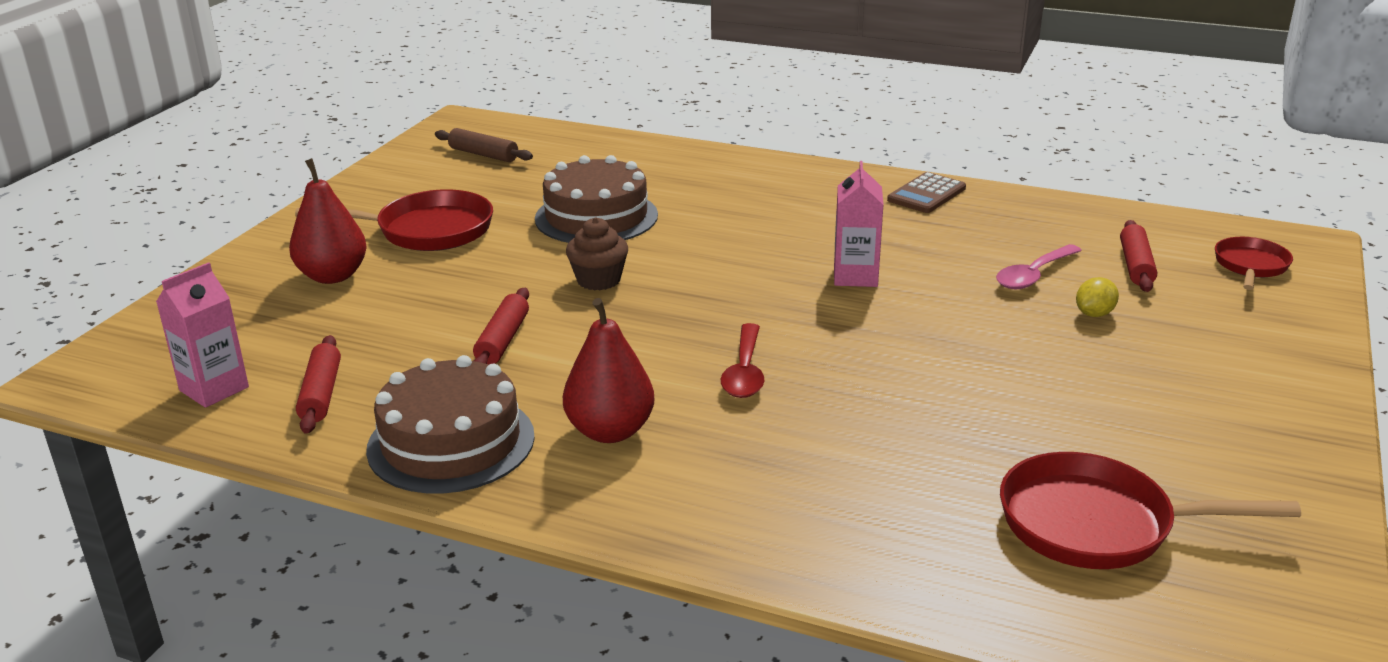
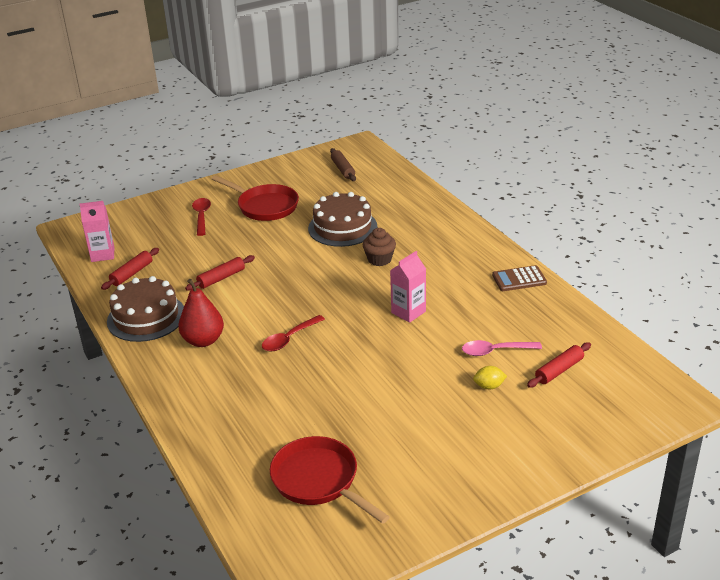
camera: 40 degrees right, 5 degrees up
(333, 276) = (201, 216): red pear -> red spoon
(598, 280) = (296, 264): brown cupcake -> brown cupcake (379, 259)
(1250, 266) = (623, 400): red pan -> none

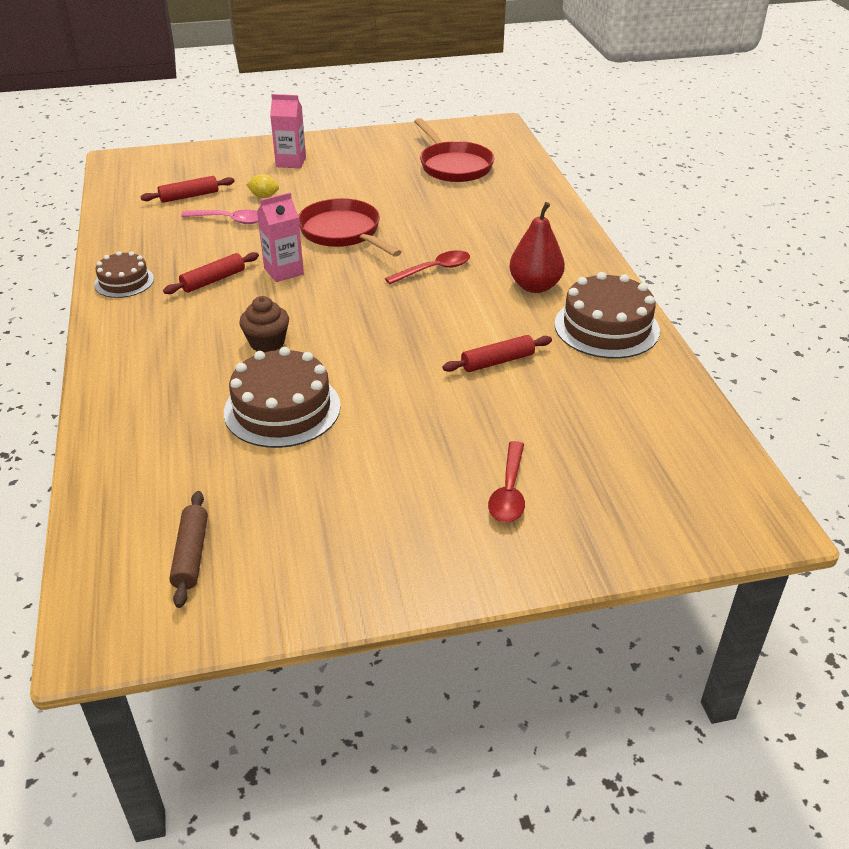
camera: 165 degrees left, 5 degrees up
(102, 254) = (686, 445): pink carton -> pink carton (291, 162)
(132, 274) = (632, 397): red rolling pin -> red rolling pin (213, 280)
(265, 206) = (387, 488): red pan -> red pan (343, 233)
(519, 279) = (124, 281): brown calculator -> brown cake

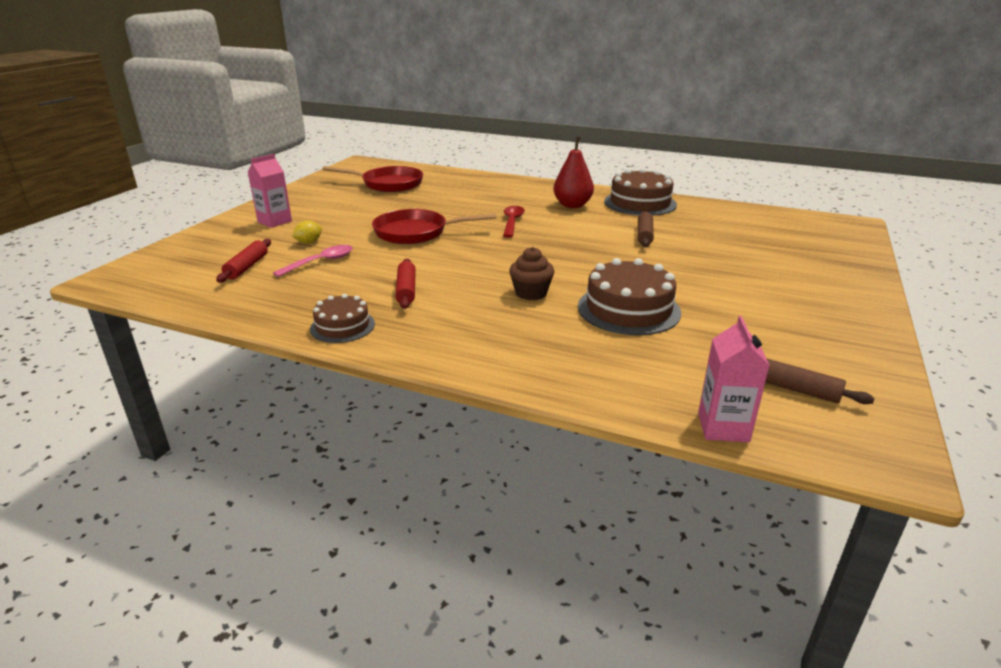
camera: 55 degrees left, 10 degrees down
(283, 271) = (436, 263): pink carton -> pink carton (723, 427)
(497, 361) = (644, 235): red rolling pin -> brown rolling pin
(509, 492) = (786, 268): red spoon -> none

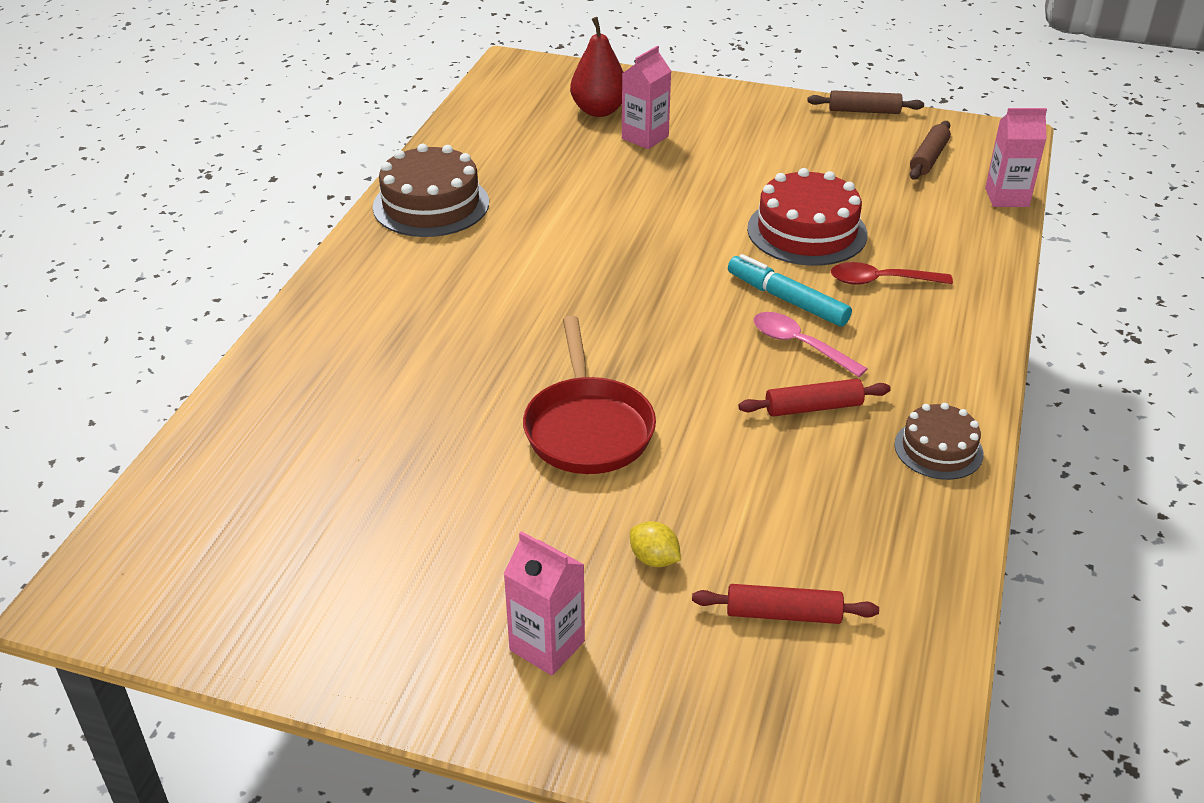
camera: 95 degrees left, 10 degrees up
(321, 262) = (740, 520): pink spoon -> pink spoon (799, 345)
(388, 184) = (290, 511): red pan -> none
(512, 222) = (526, 326): red spoon -> red spoon (881, 281)
(531, 293) = (787, 300): brown cupcake -> turquoise marker
(572, 205) = (441, 267): red pear -> red pear (599, 110)
(628, 309) = (807, 231): brown cake -> red cake
(644, 235) = (571, 208): brown rolling pin -> brown rolling pin (864, 111)
(760, 260) = (645, 137): none -> pink carton

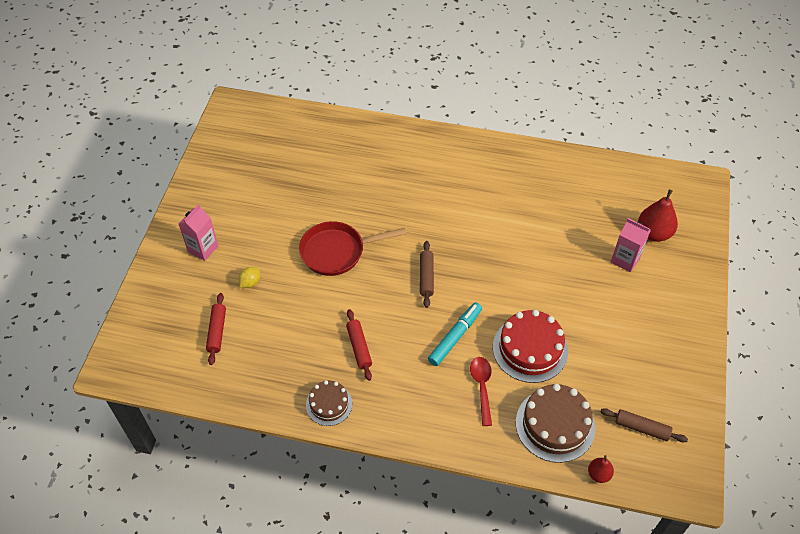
camera: 85 degrees right, 15 degrees up
(431, 205) = (522, 165): brown cake -> brown cake (555, 425)
(799, 345) = (412, 342): pink spoon -> none
(864, 111) = (701, 390): brown rolling pin -> brown rolling pin (426, 277)
(1007, 197) = (598, 474): pink carton -> red pear

